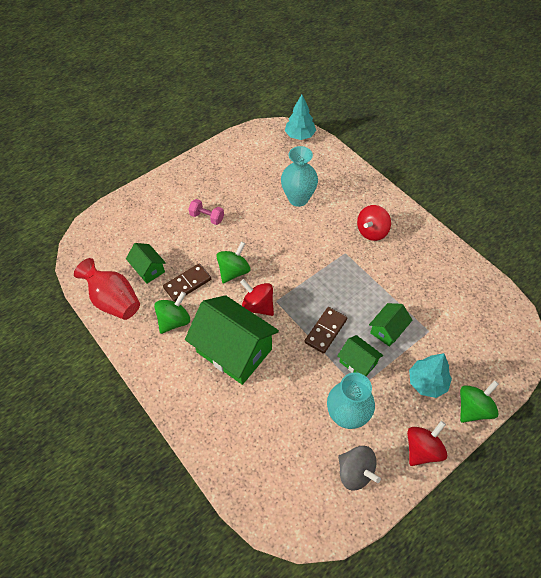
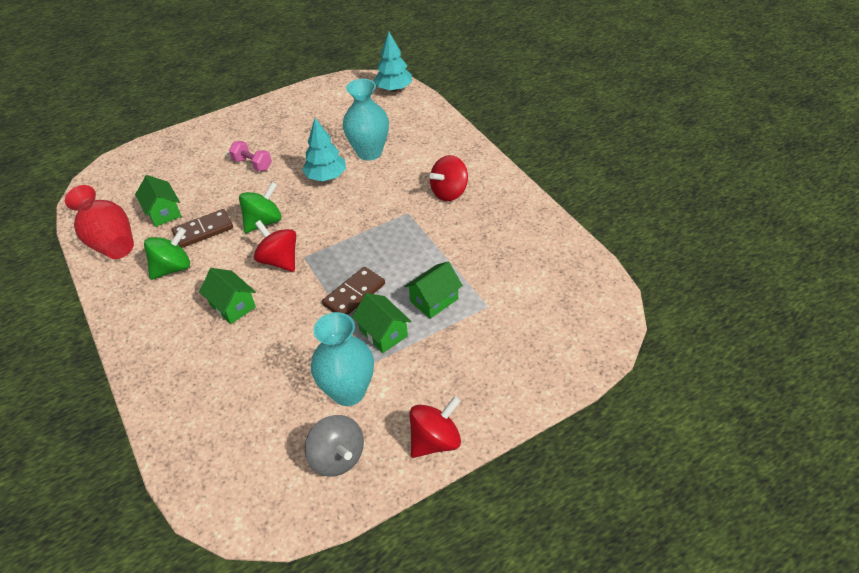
camera: 10 degrees right, 10 degrees down
(234, 350) = (232, 306): green house -> green house, size x0.49
(427, 382) = (466, 364): turquoise tree -> turquoise tree (326, 177)
(473, 408) = (519, 400): green spinning top -> none

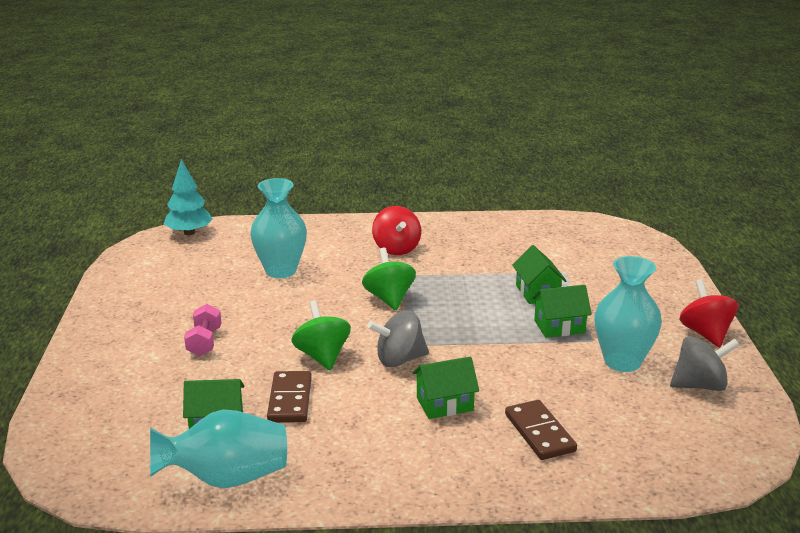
camera: 65 degrees left, 20 degrees down
(110, 241) = (226, 478): red vase -> turquoise vase
(173, 268) = (336, 435): green spinning top -> green spinning top (389, 298)
(252, 164) = (204, 342): pink dumbbell -> pink dumbbell turned 60 degrees counterclockwise
(279, 260) = (399, 360): red spinning top -> grey spinning top
(326, 177) = (290, 303): turquoise tree -> none
(354, 294) = (493, 329): brown domino -> brown domino (540, 433)

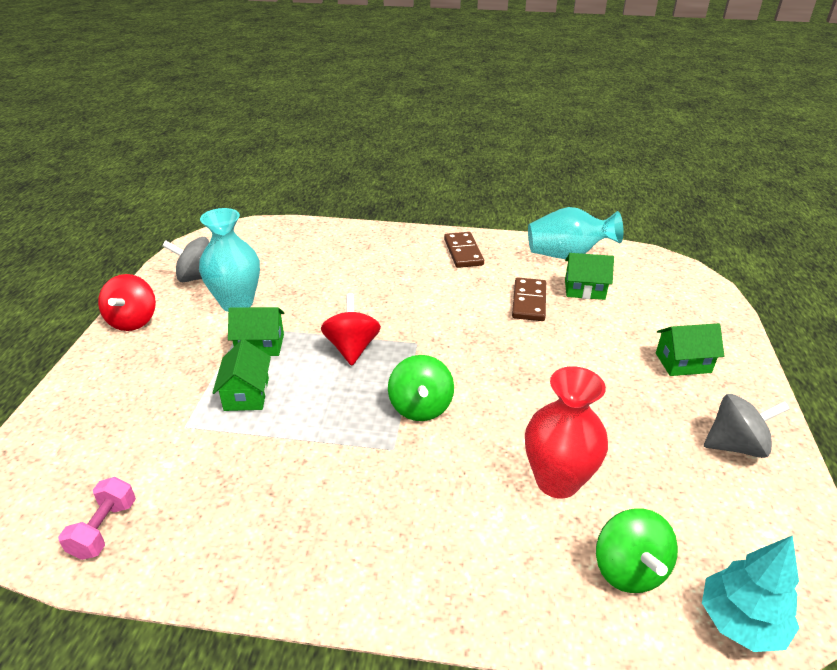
camera: 170 degrees left, 10 degrees up
(204, 342) = (622, 369): pink dumbbell -> pink dumbbell (104, 529)
(281, 271) = (557, 481): turquoise vase -> red vase
(322, 356) = (501, 339): green spinning top -> green spinning top (628, 569)
(396, 249) = (384, 511): red spinning top -> red spinning top (352, 348)
(399, 360) = (430, 327): grey spinning top -> grey spinning top (736, 445)
(444, 404) = (405, 285): green house -> green house (683, 363)
(540, 433) = (346, 259): brown domino -> brown domino (463, 252)

